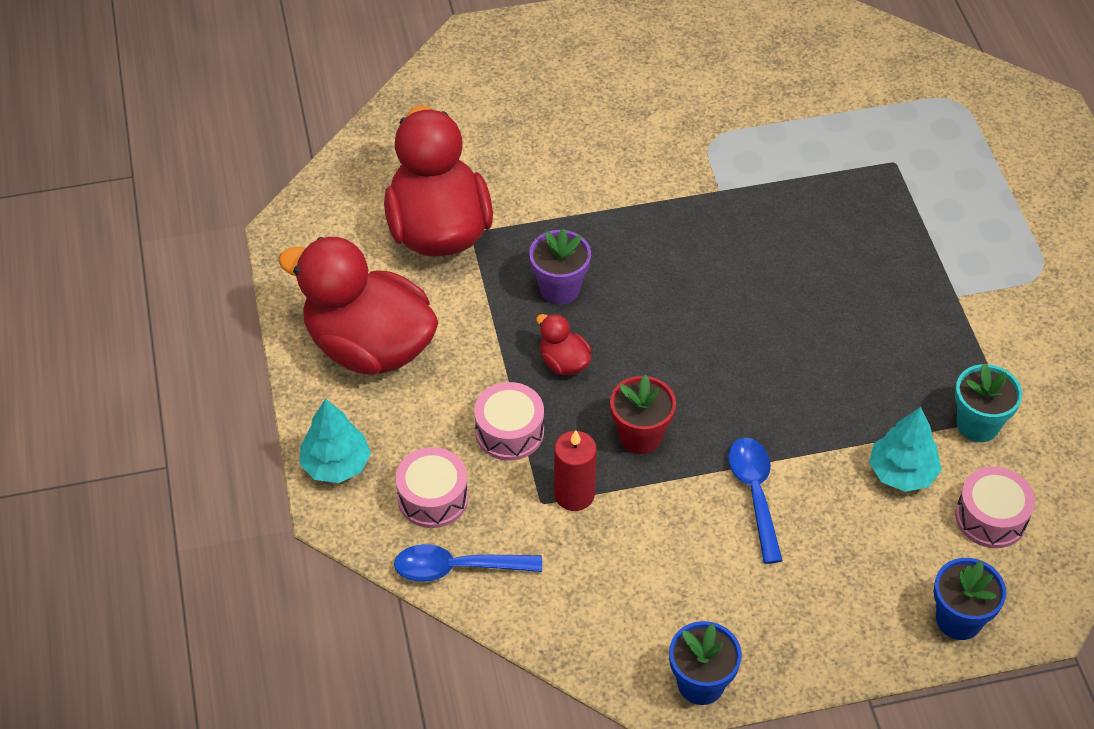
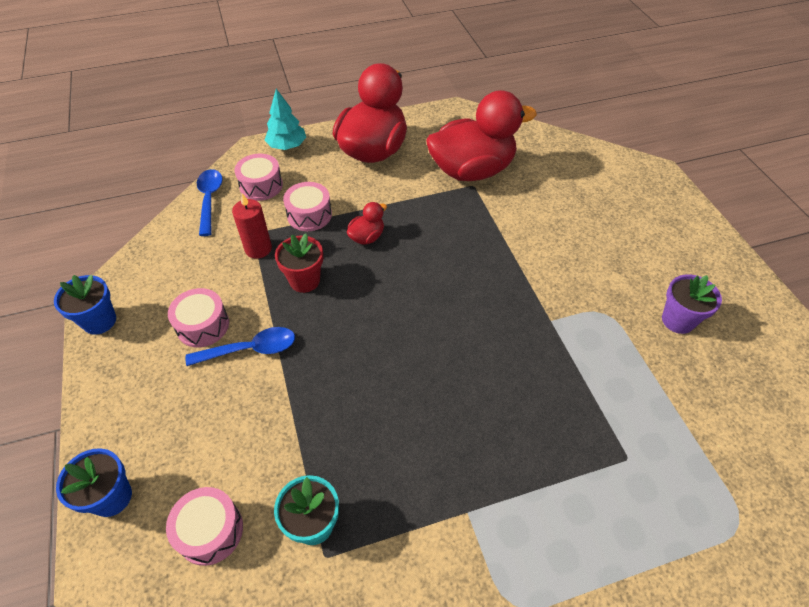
camera: 85 degrees right, 0 degrees up
(559, 289) = (431, 231): purple flower pot -> purple flower pot (678, 320)
(713, 552) = (203, 325): none -> pink drum
(902, 472) = (263, 455): turquoise tree -> none

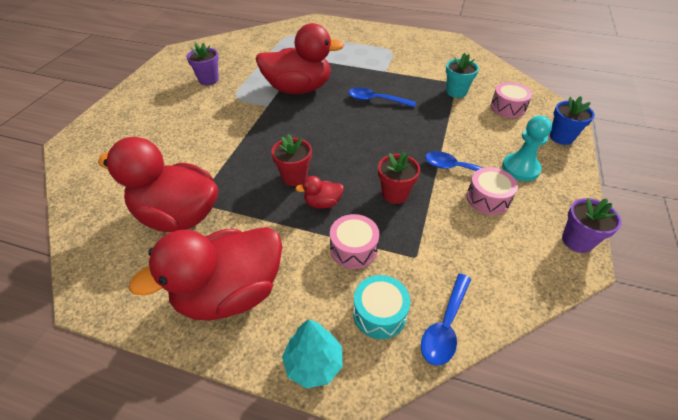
camera: 145 degrees left, 5 degrees down
(99, 321) = (577, 241): blue flower pot -> purple flower pot
(170, 393) = (520, 168): none -> turquoise pawn
(258, 249) = (418, 239): red candle -> none
(261, 185) = (379, 313): pink drum -> turquoise drum
(417, 247) = (294, 177): none -> red flower pot
(425, 418) = (376, 100): none -> blue spoon
(550, 376) = (298, 89): none -> red duck

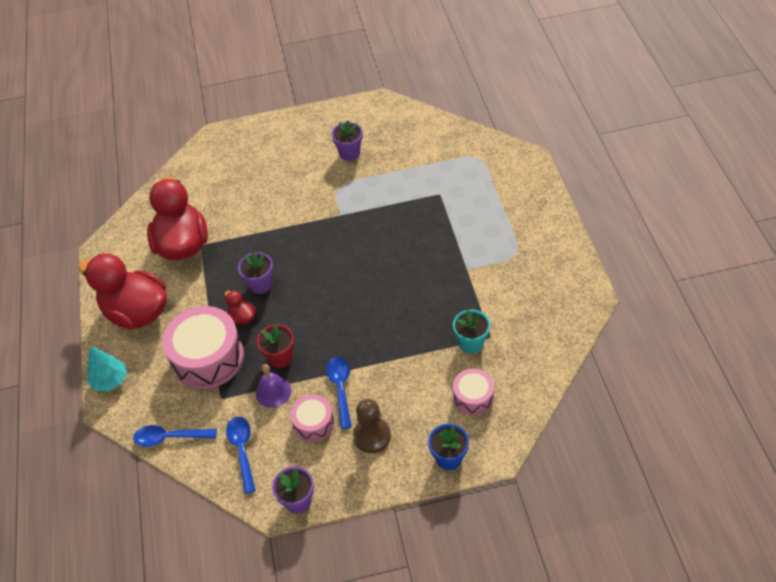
camera: 65 degrees right, 5 degrees up
(294, 177) = (260, 284): red flower pot -> purple flower pot
(298, 89) = (382, 221): red duck -> none
(353, 249) = (208, 358): pink drum -> pink drum, size x1.87
(376, 100) = (406, 286): blue spoon -> blue spoon (242, 450)
(379, 313) = (161, 397): turquoise drum -> none
(433, 213) = (273, 392): none -> purple bell
(520, 168) = (372, 436): turquoise pawn -> brown pawn

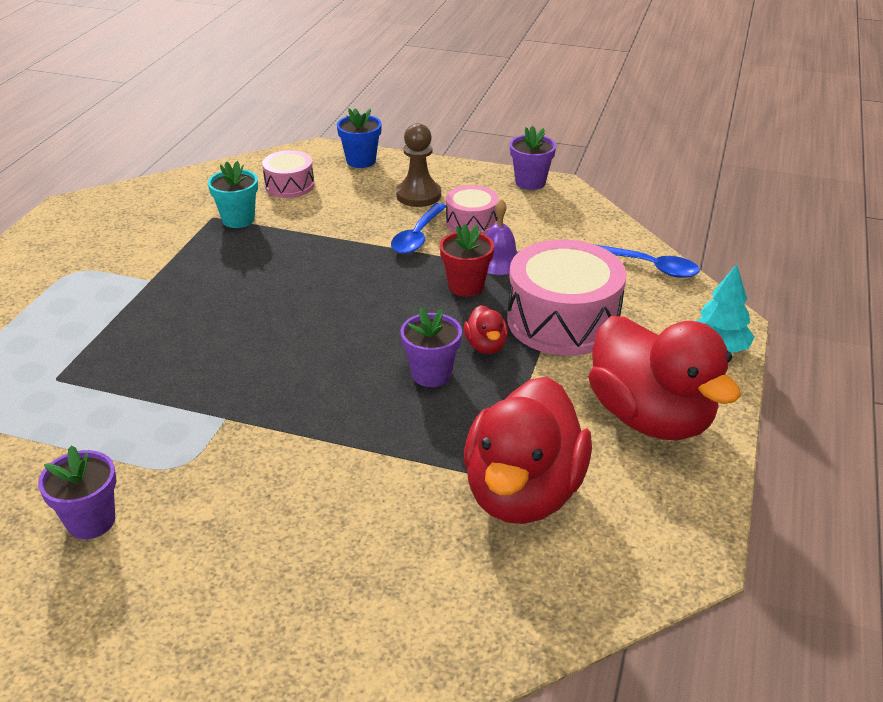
camera: 155 degrees left, 15 degrees down
(242, 450) = (567, 230): blue spoon -> none

